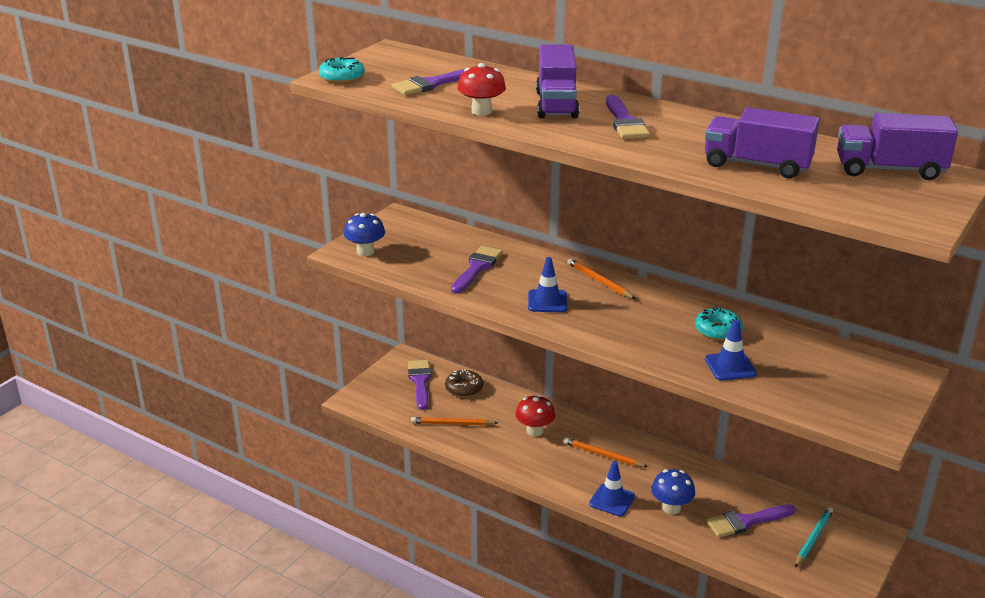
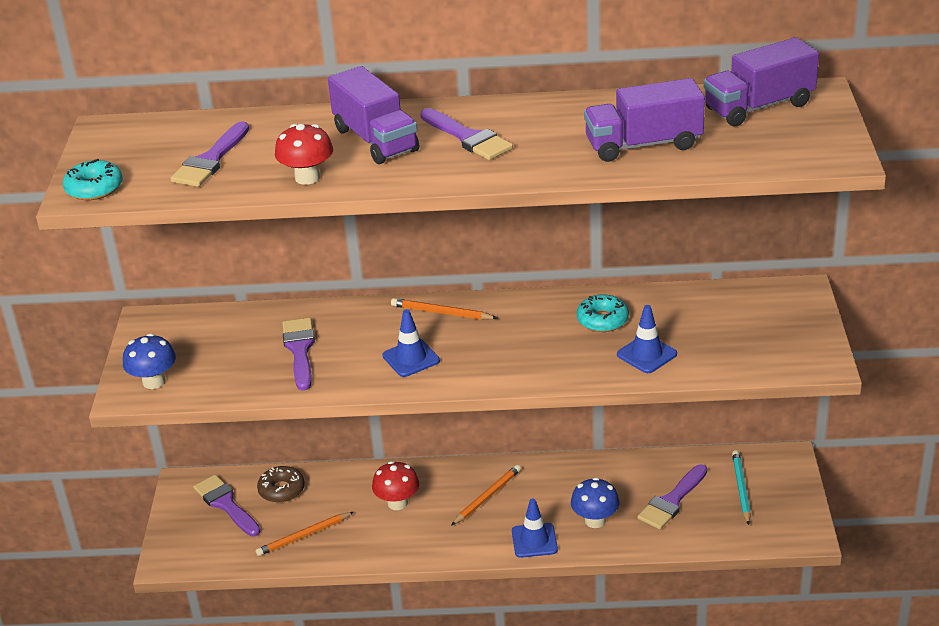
camera: 30 degrees left, 5 degrees up
(603, 455) = (487, 497): orange pencil -> orange pencil turned 135 degrees clockwise

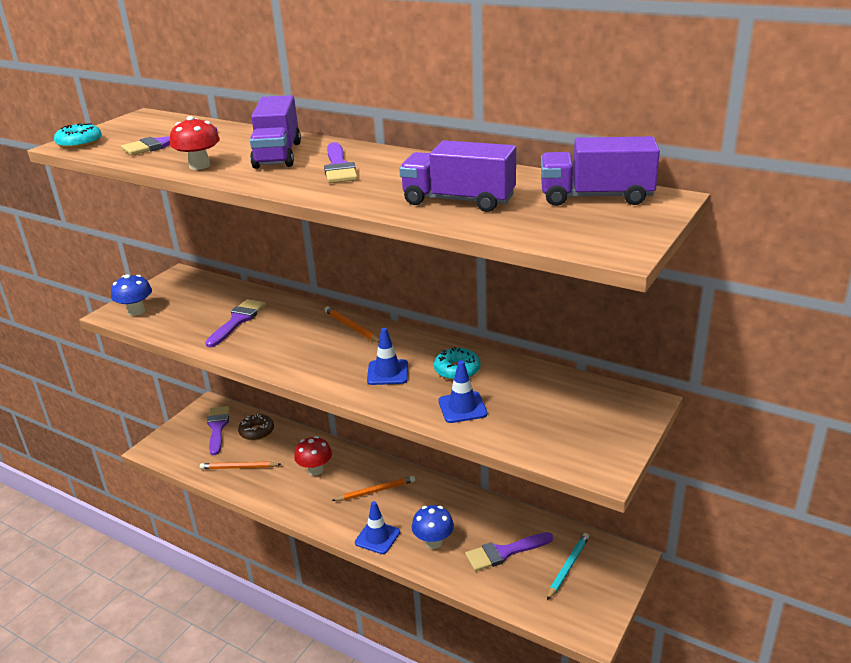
camera: 30 degrees right, 5 degrees down
(411, 358) = (296, 350): blue traffic cone -> blue traffic cone (387, 372)

